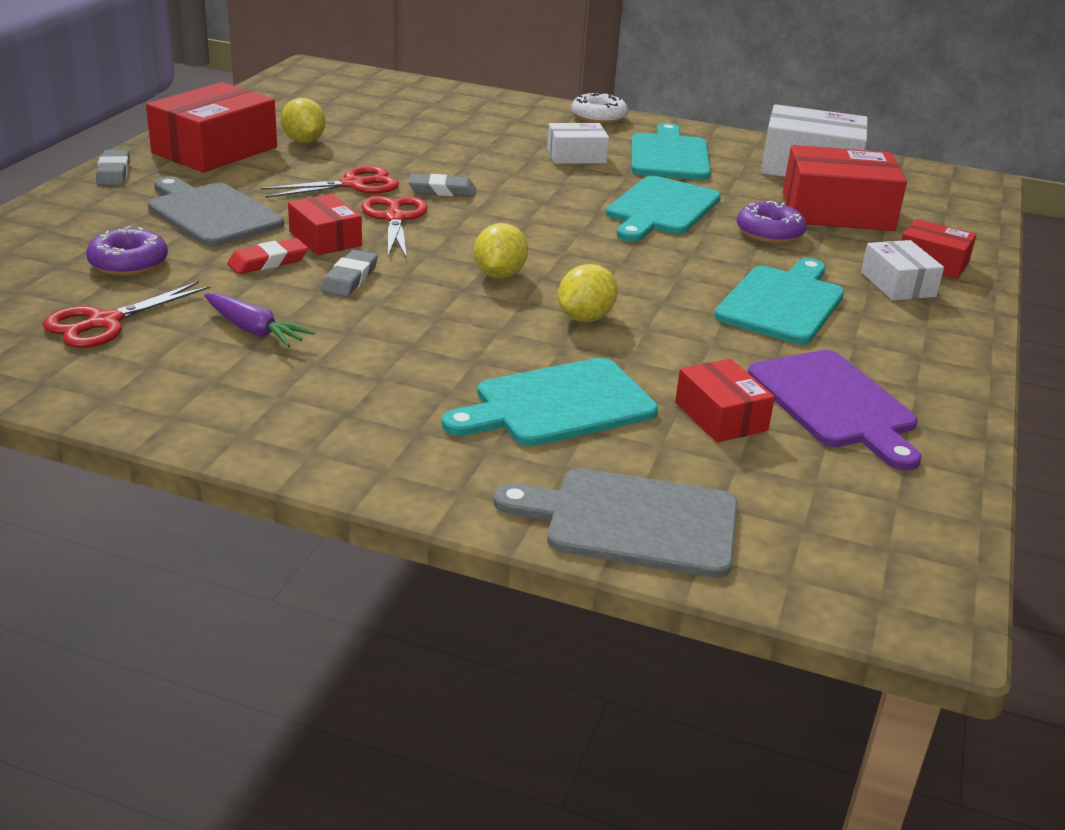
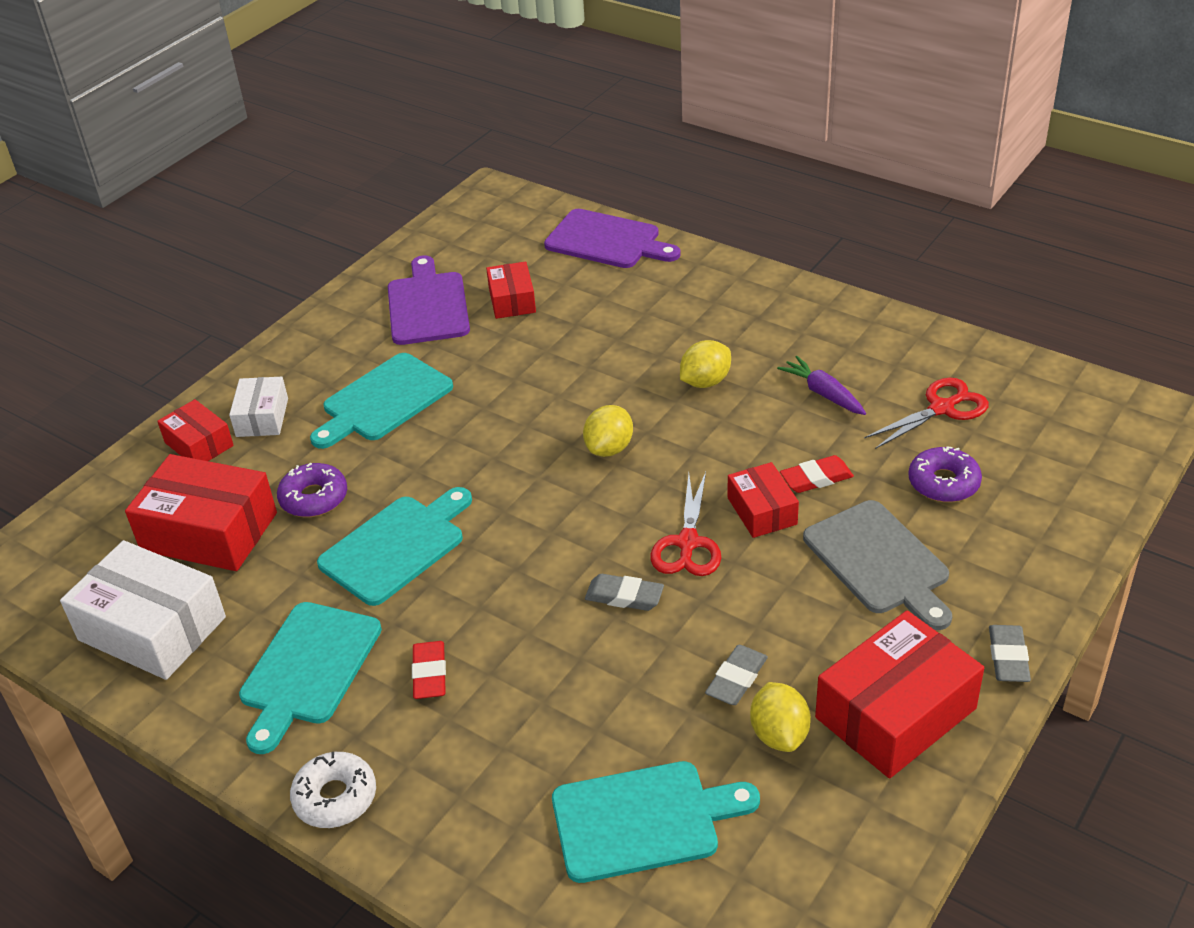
camera: 160 degrees left, 10 degrees up
(350, 279) = (743, 450): grey eraser -> grey eraser (736, 679)
(354, 185) = (723, 614): red scissors -> none
(557, 405) = (616, 315): turquoise cutting board -> turquoise cutting board (643, 820)
(576, 156) = (429, 674): white box -> red eraser
(585, 318) = (558, 392): yellow lemon -> yellow lemon (705, 382)
(632, 522) = (607, 241): grey cutting board -> purple cutting board

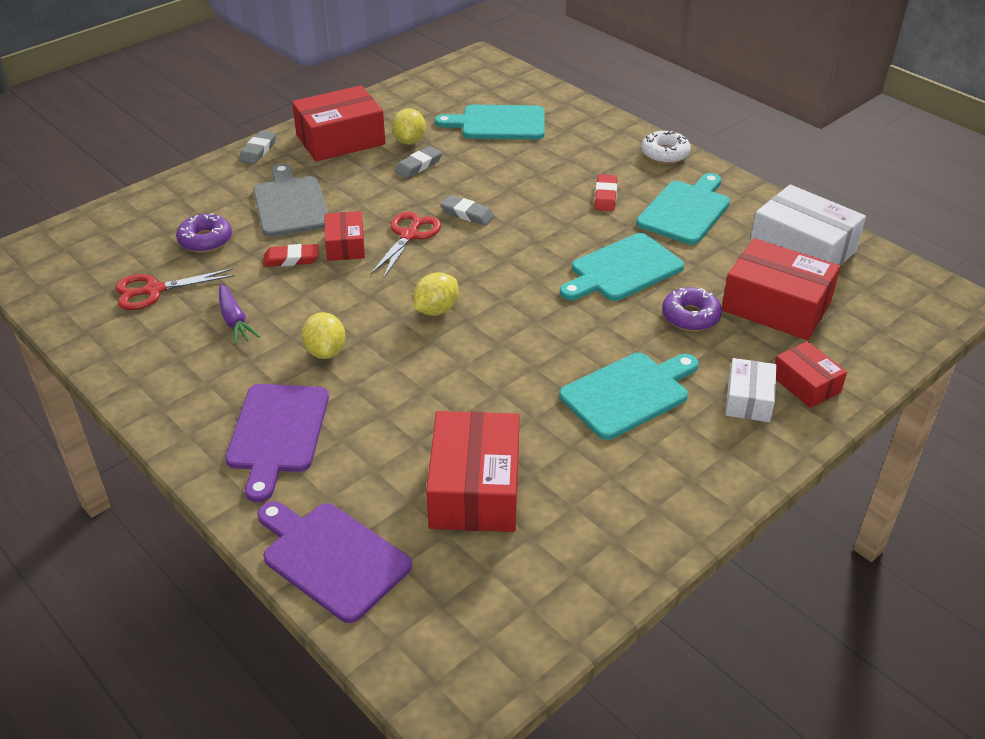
camera: 170 degrees left, 0 degrees up
(428, 305) = (572, 504): purple cutting board -> purple cutting board (277, 433)
(512, 300) = (474, 489): red box -> red box, size x1.78
(705, 382) = (325, 351): yellow lemon -> yellow lemon turned 75 degrees counterclockwise

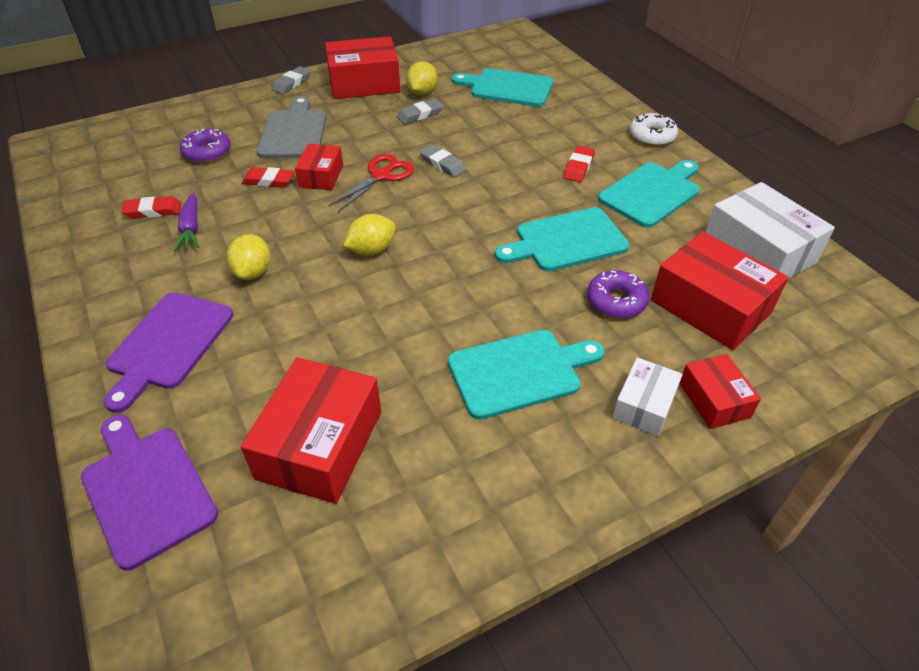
camera: 15 degrees right, 5 degrees up
(153, 290) = (140, 189): red scissors -> none
(181, 310) = (153, 211): none -> red eraser

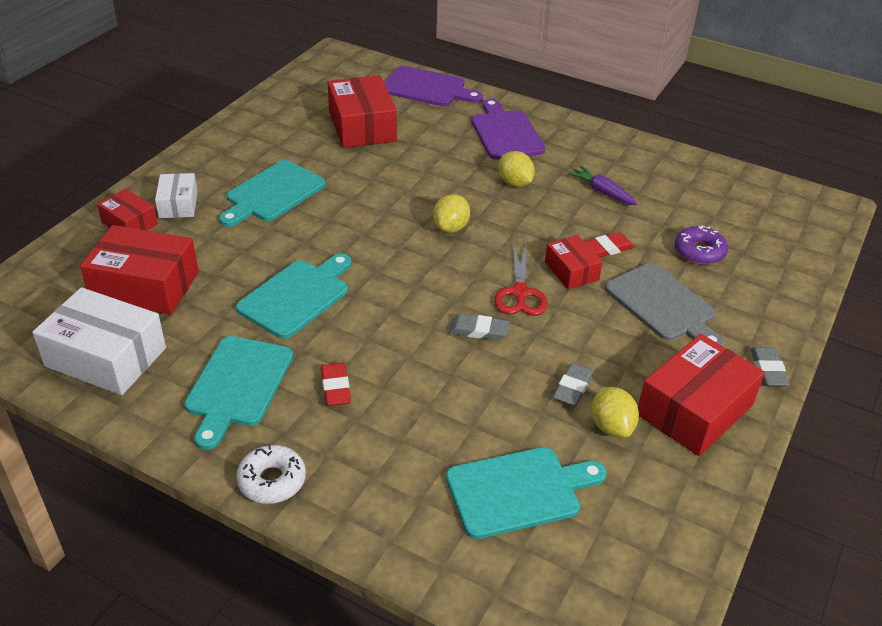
camera: 145 degrees right, 5 degrees down
(153, 211) = (650, 192): red eraser -> none
(616, 301) = (227, 262): purple donut -> none

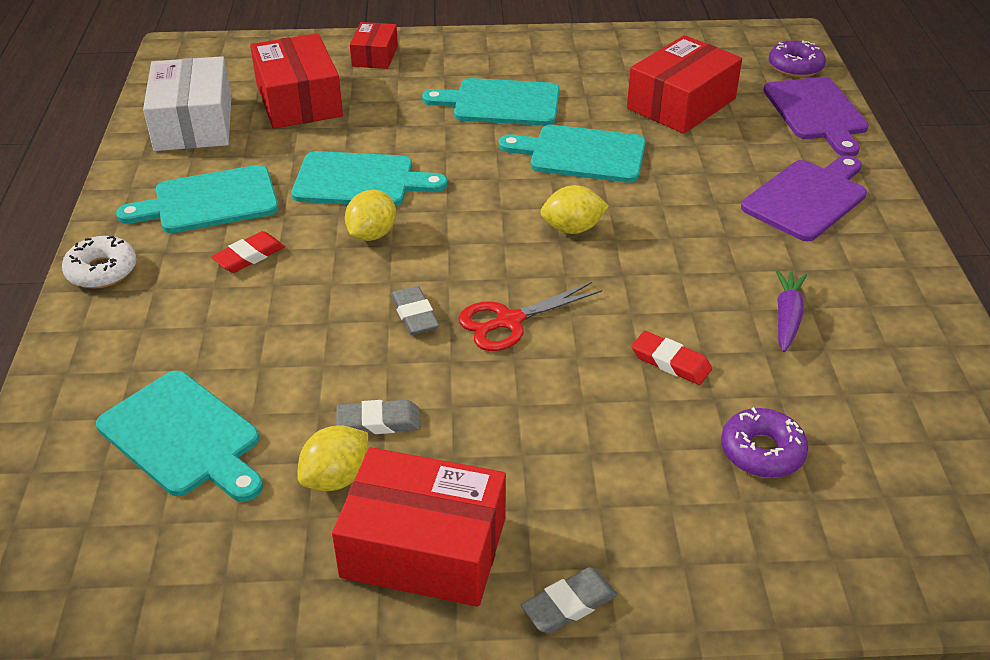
camera: 60 degrees right, 0 degrees up
(178, 204) = (427, 65): white box -> none
(371, 70) = (795, 67): none -> purple donut
(373, 188) = (581, 154): none -> turquoise cutting board
(515, 183) = (714, 242): yellow lemon -> yellow lemon (372, 234)
(571, 271) = (593, 347): red box -> none
(663, 305) = (606, 452): grey cutting board -> none

